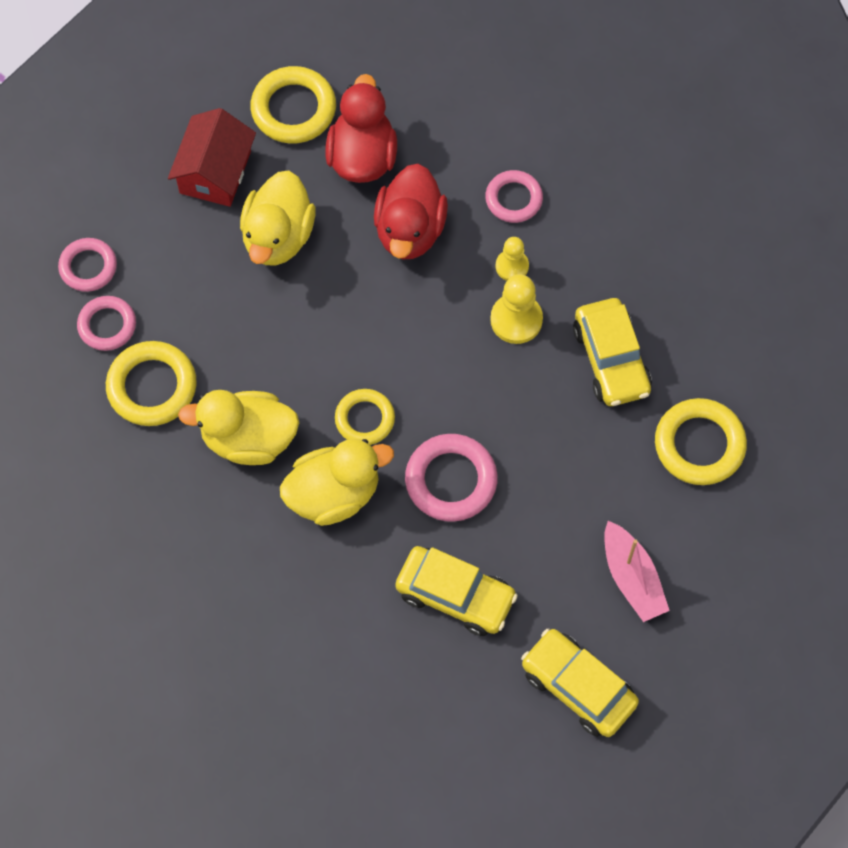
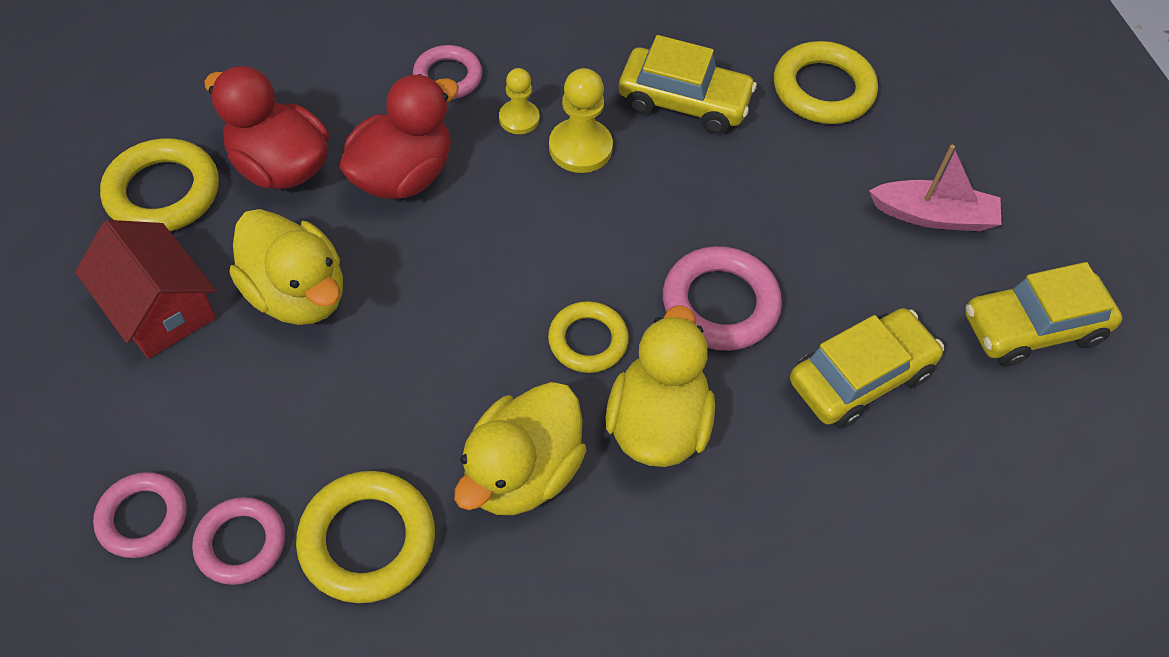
camera: 60 degrees left, 10 degrees down
(410, 230) = (403, 175): red duck -> red duck turned 90 degrees counterclockwise

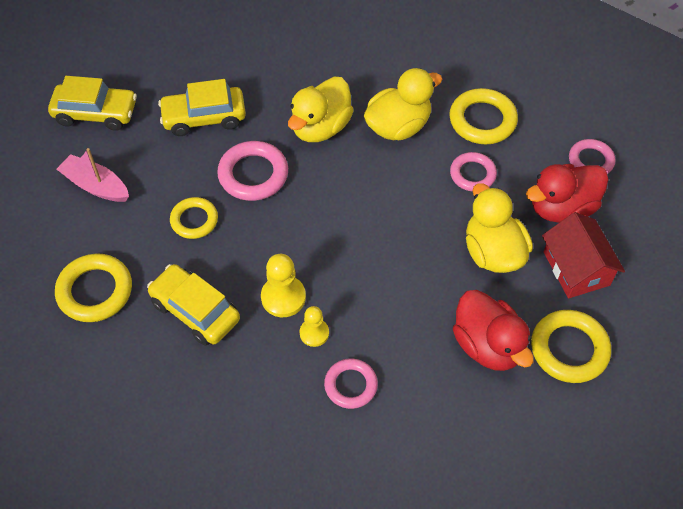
camera: 155 degrees left, 0 degrees up
(241, 543) = (543, 136): pink ring -> pink ring (472, 174)
(403, 175) = (407, 313): red duck -> red duck (561, 208)
(588, 341) = (336, 177): yellow ring -> yellow ring (194, 220)

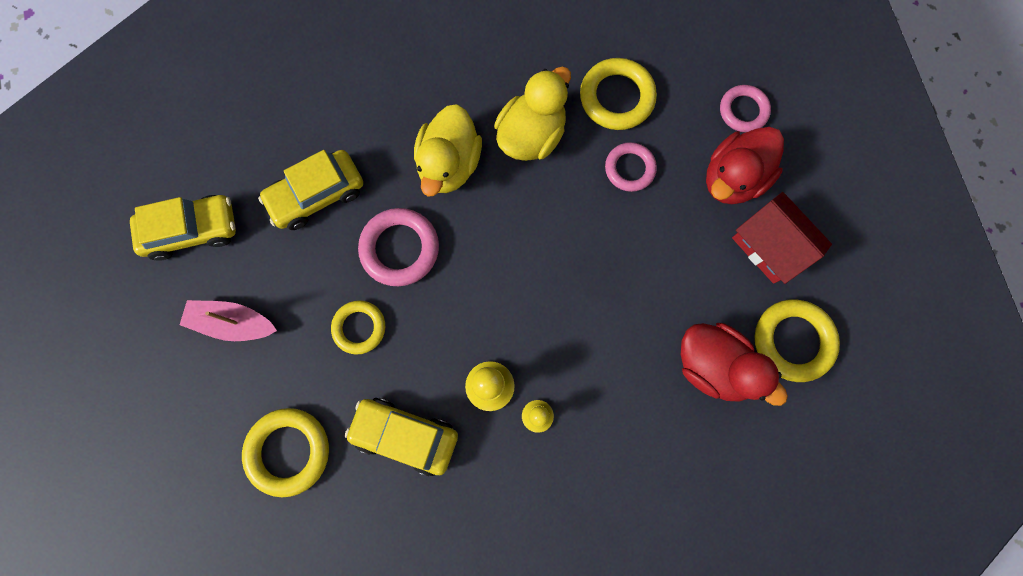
camera: 20 degrees left, 20 degrees up
(350, 385) = (596, 461): pink ring -> none
(493, 252) = (682, 256): yellow duck -> none

